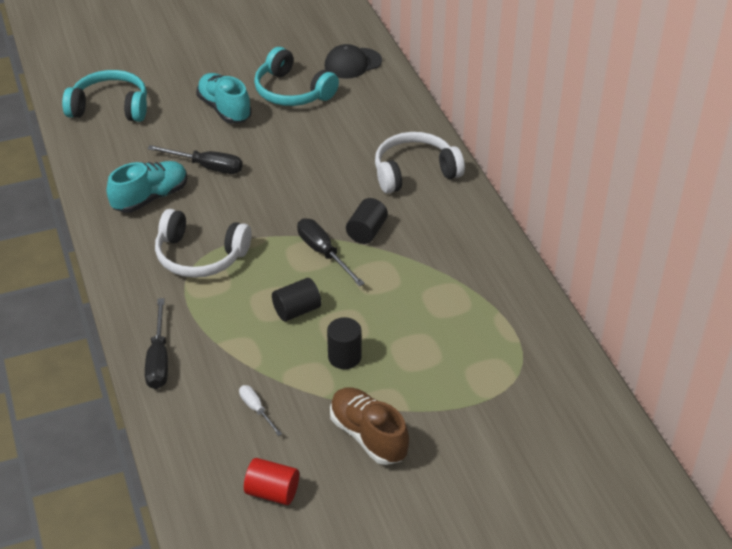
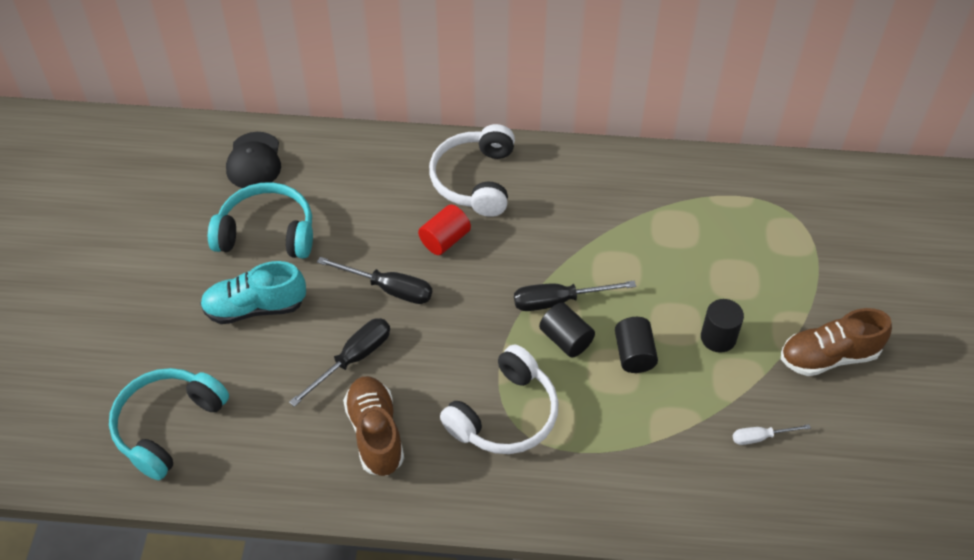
camera: 65 degrees left, 10 degrees up
(150, 198) = (375, 433): turquoise shoe -> brown shoe
(158, 359) = (652, 505): black screwdriver -> black screwdriver (389, 289)
(272, 492) = (873, 459): red cylinder -> red cylinder (445, 240)
(292, 91) = (267, 233): turquoise headphones -> turquoise headphones turned 150 degrees counterclockwise
(366, 232) = (545, 253): black cylinder -> black cylinder (566, 339)

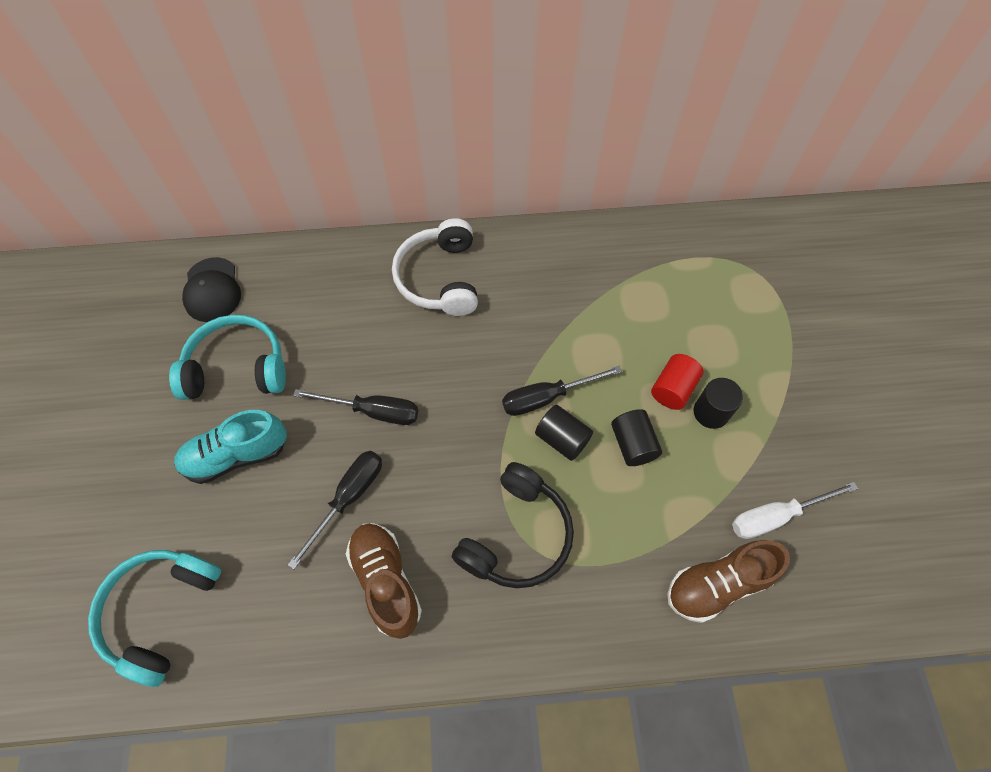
camera: 10 degrees left, 10 degrees up
(445, 240) = (421, 348): red cylinder -> red cylinder (673, 389)
(505, 415) = (517, 535): white headphones -> black headphones
(760, 437) = (776, 516): white screwdriver -> white screwdriver, size x1.68
(828, 356) = (820, 415): brown shoe -> brown shoe (717, 584)

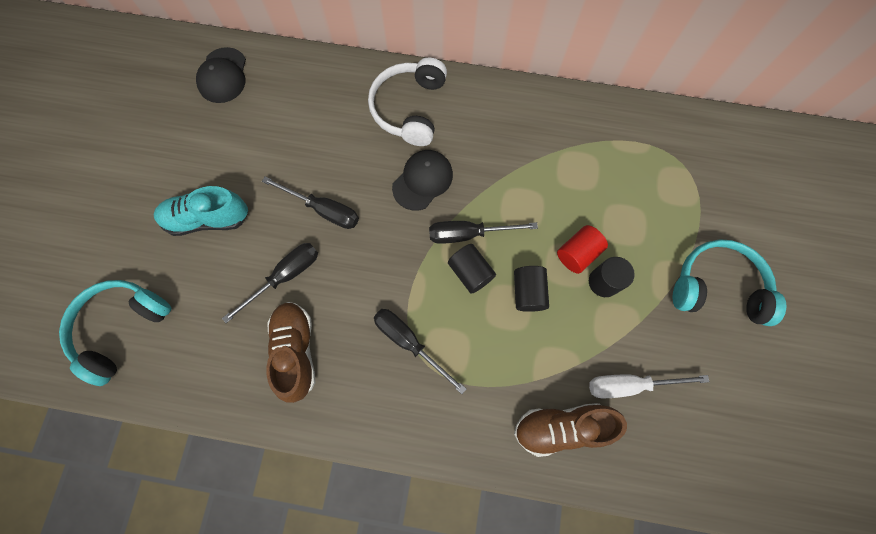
camera: 15 degrees right, 10 degrees up
(237, 368) = (226, 147): turquoise headphones -> turquoise headphones (717, 287)
(478, 352) = (422, 181): none -> black cap
(517, 535) = (409, 342): black headphones -> black screwdriver

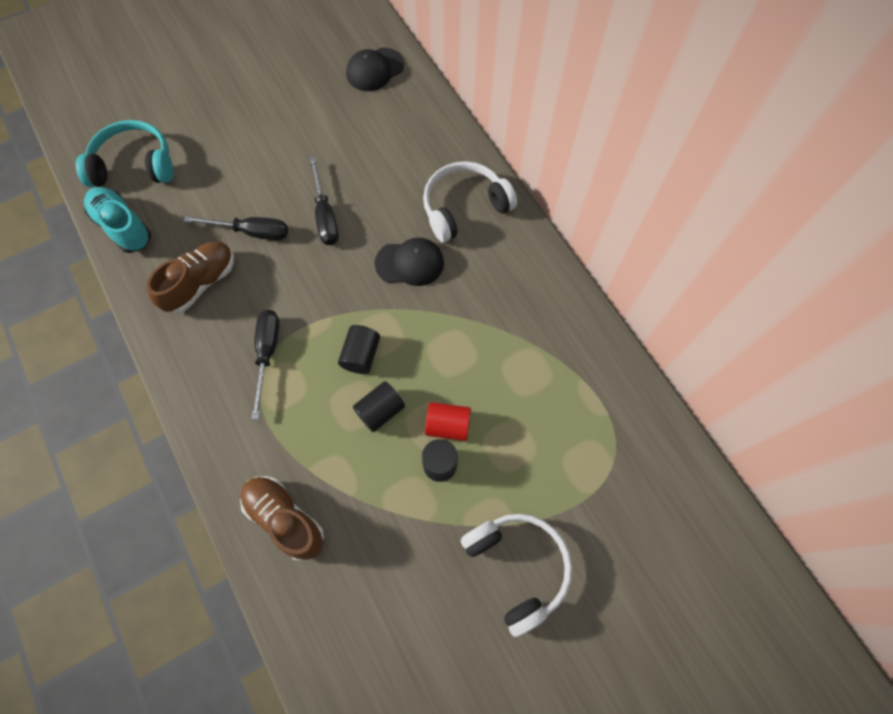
camera: 50 degrees right, 5 degrees down
(208, 219) = (255, 150): turquoise shoe -> turquoise shoe (123, 227)
(468, 234) = (393, 329): black screwdriver -> none
(629, 384) = (364, 550): white screwdriver -> none
(717, 287) = (518, 567): turquoise headphones -> white headphones

